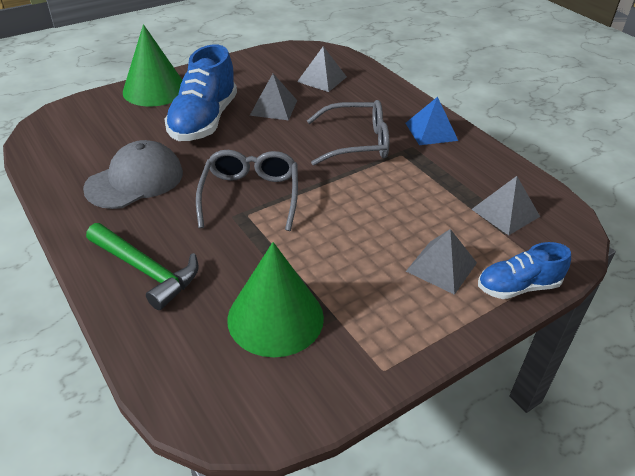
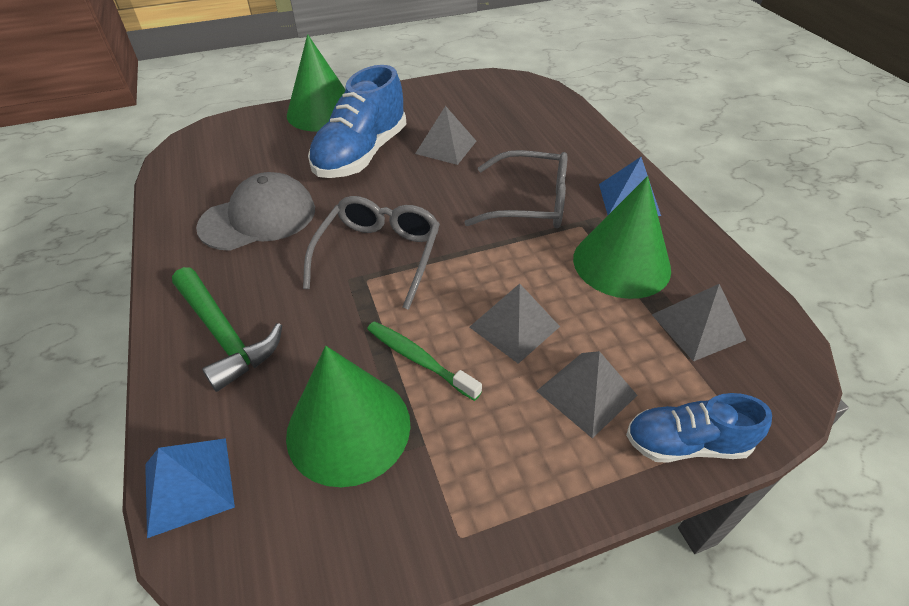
camera: 15 degrees right, 5 degrees up
(166, 376) = (188, 485): none -> blue pyramid
(311, 264) = (419, 359): none -> green toothbrush
(322, 79) = (514, 118): grey pyramid -> grey pyramid (514, 326)
(439, 177) = (621, 263): none -> green cone

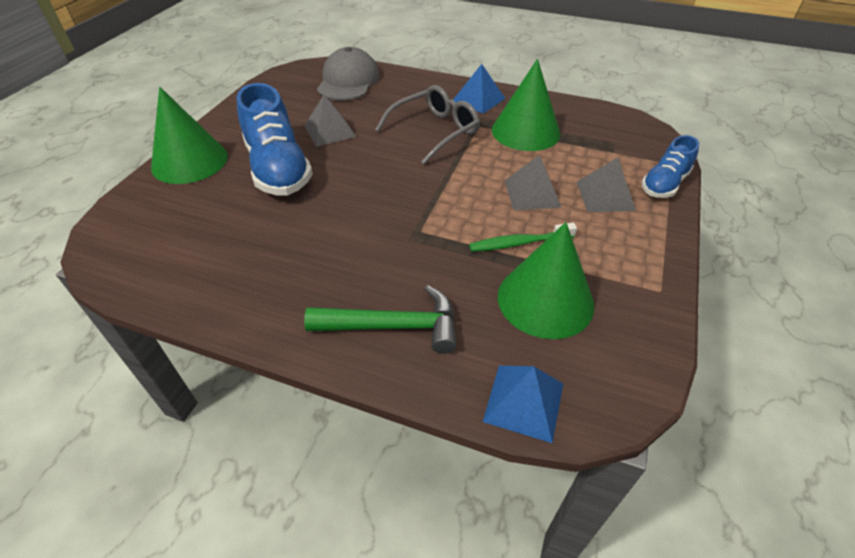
camera: 50 degrees left, 0 degrees up
(258, 218) = (278, 253): grey cap -> grey cap (348, 81)
(379, 255) = (402, 214): grey glasses -> none
(698, 327) = (597, 137): grey pyramid -> none

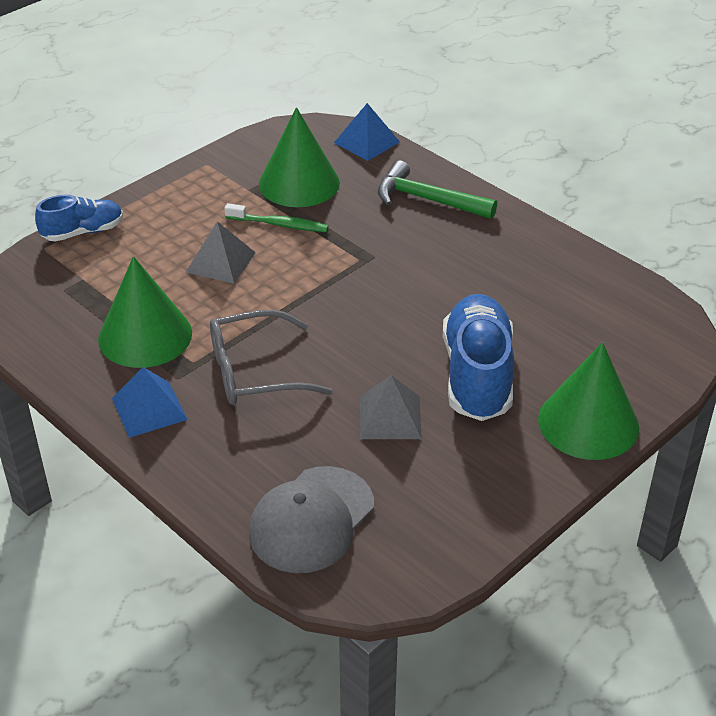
camera: 155 degrees left, 5 degrees down
(605, 196) = (154, 239): grey pyramid -> none

